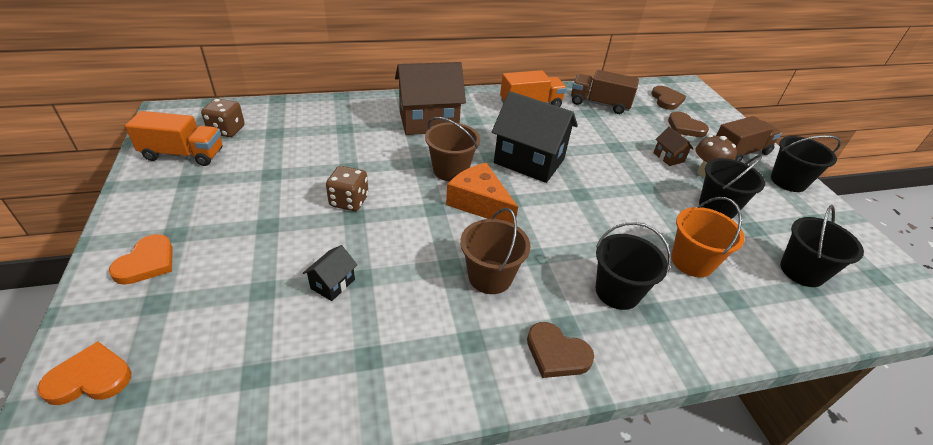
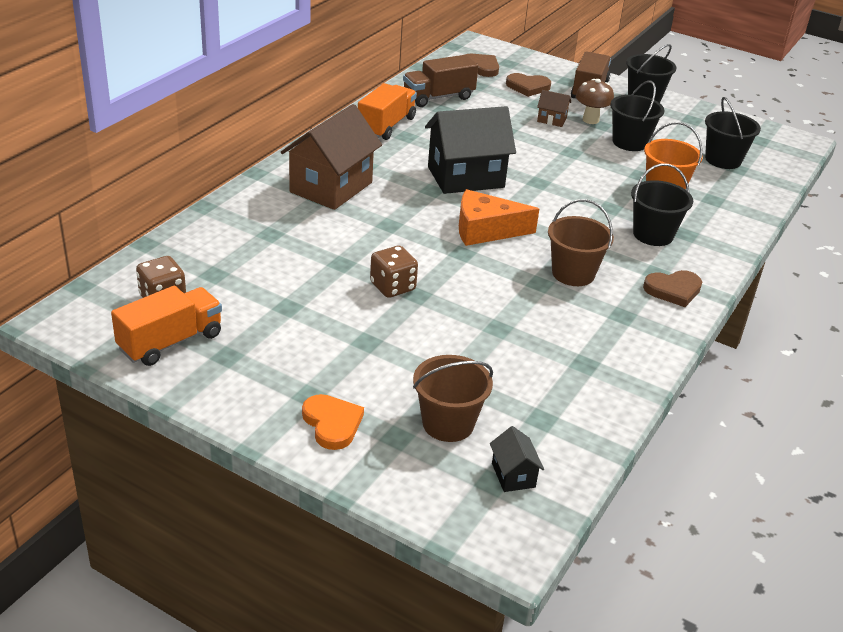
camera: 45 degrees left, 5 degrees down
(90, 378) = (448, 497): orange heart -> none
(333, 284) = (488, 343): black house -> black house (513, 475)
(450, 170) = (423, 218): brown bucket -> brown bucket (448, 423)

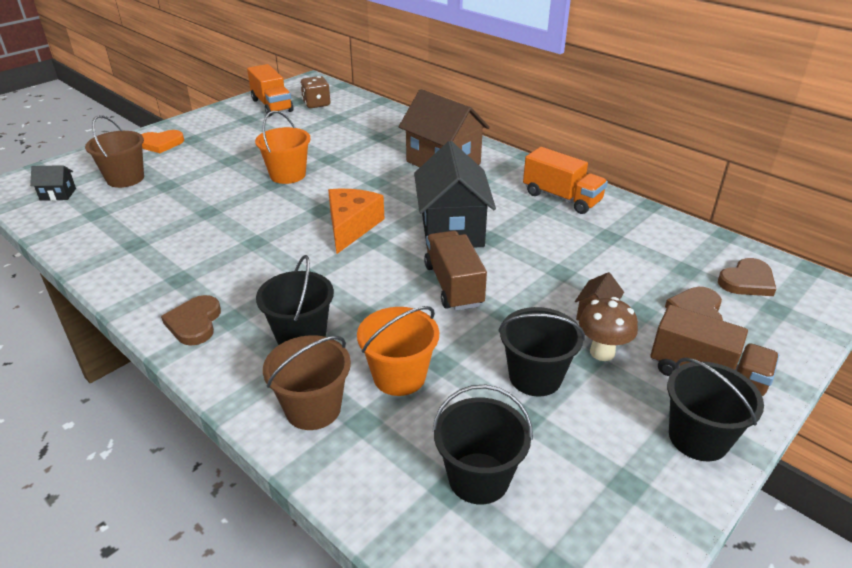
camera: 105 degrees right, 0 degrees up
(392, 287) = (288, 175): brown dice -> orange bucket
(438, 97) = (640, 236): brown truck -> brown truck (453, 285)
(573, 273) = (258, 263): brown bucket -> brown bucket (313, 408)

